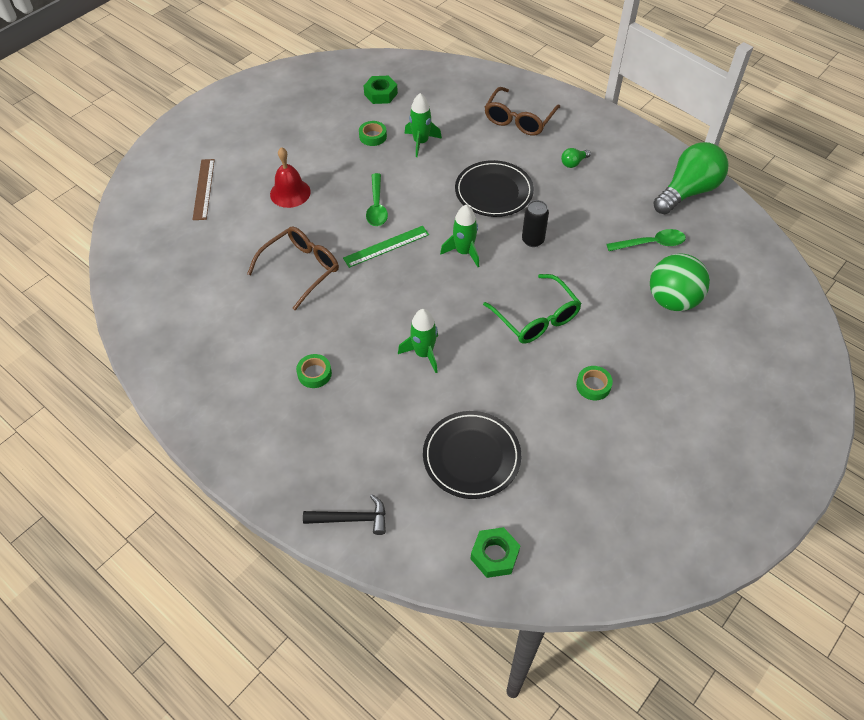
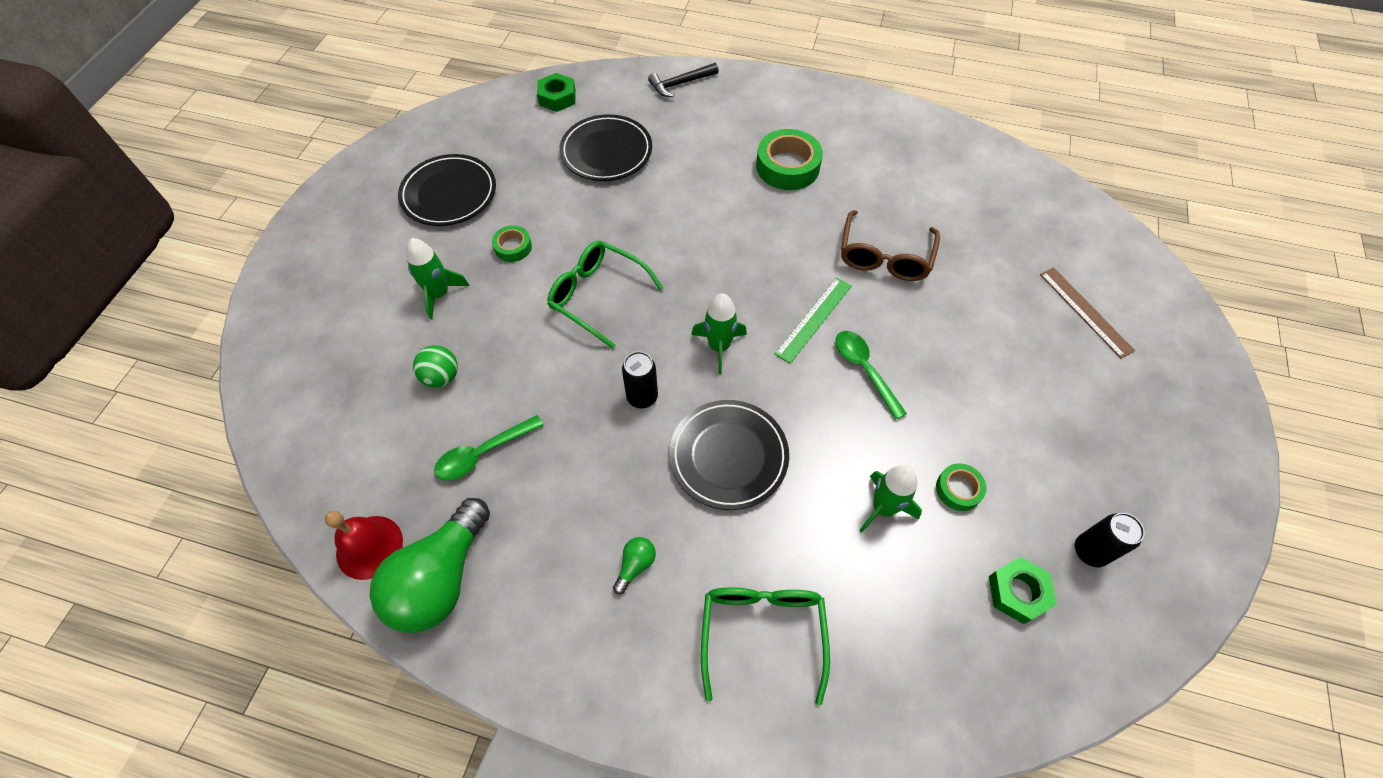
camera: 155 degrees right, 5 degrees up
(290, 193) = (983, 347): red bell -> red bell (369, 547)
(314, 373) = (787, 166): green tape -> green tape, size x1.84
(330, 95) = (1089, 551): none -> black can
(423, 353) = (697, 218): green rocket -> green rocket (439, 294)
(519, 119) = (762, 634): brown glasses -> green glasses
(642, 466) = (449, 194): none -> black plate
(672, 300) = (441, 377): green ball -> green ball, size x0.57

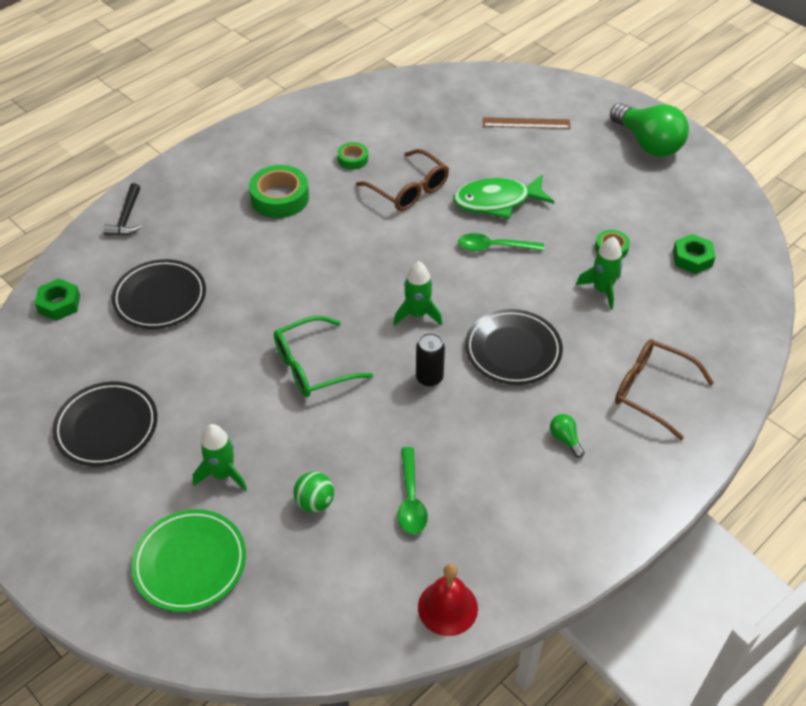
camera: 60 degrees left, 10 degrees down
(338, 320) = (190, 562): none -> green plate
(441, 578) = (505, 565): green light bulb -> green light bulb (647, 143)
(513, 247) = (213, 403): green tape -> green tape (353, 159)
(762, 634) = (652, 391): green glasses -> brown glasses
(814, 319) = (433, 252): green ruler -> none
(935, 341) = (497, 201): none -> green fish
(1089, 551) = (685, 214): black can -> none

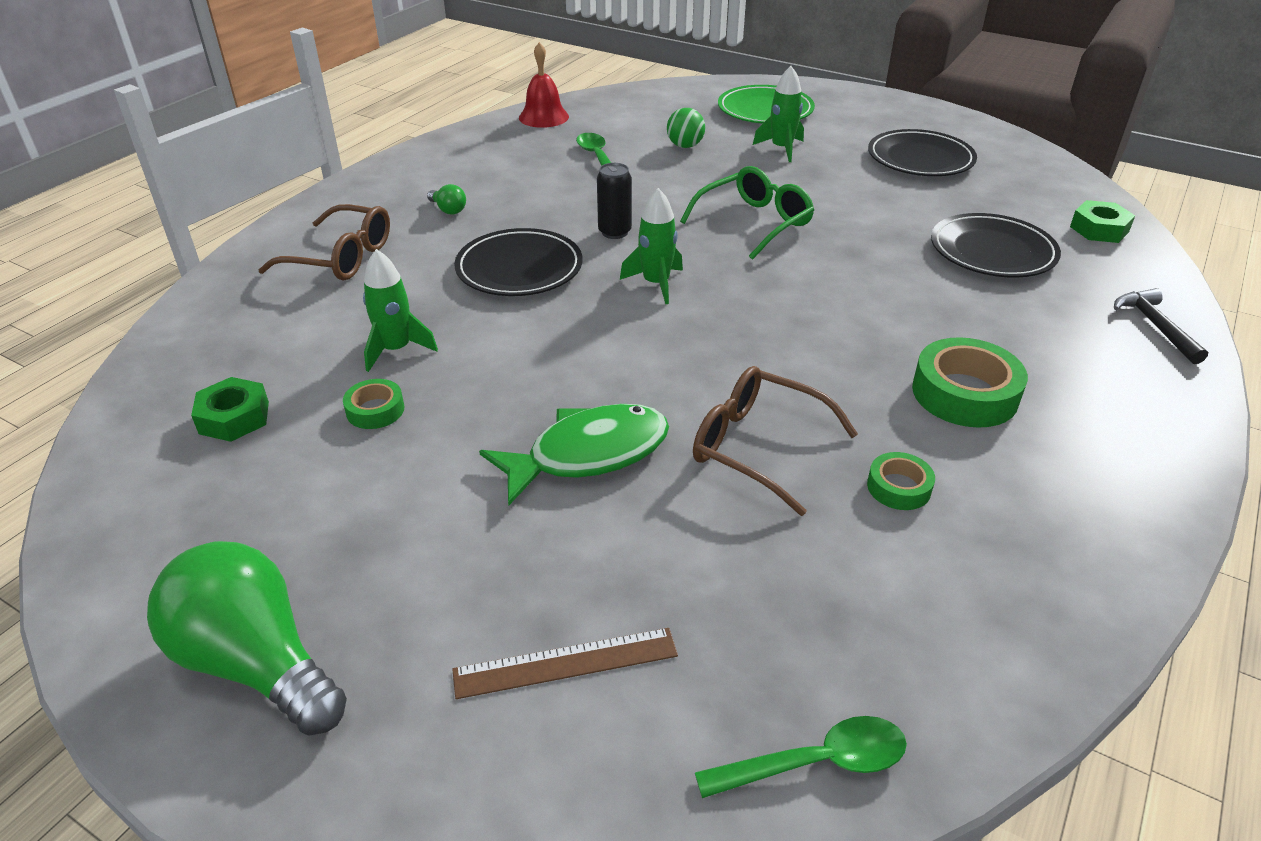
camera: 165 degrees right, 10 degrees down
(494, 247) = (573, 379): green spoon -> green spoon (815, 763)

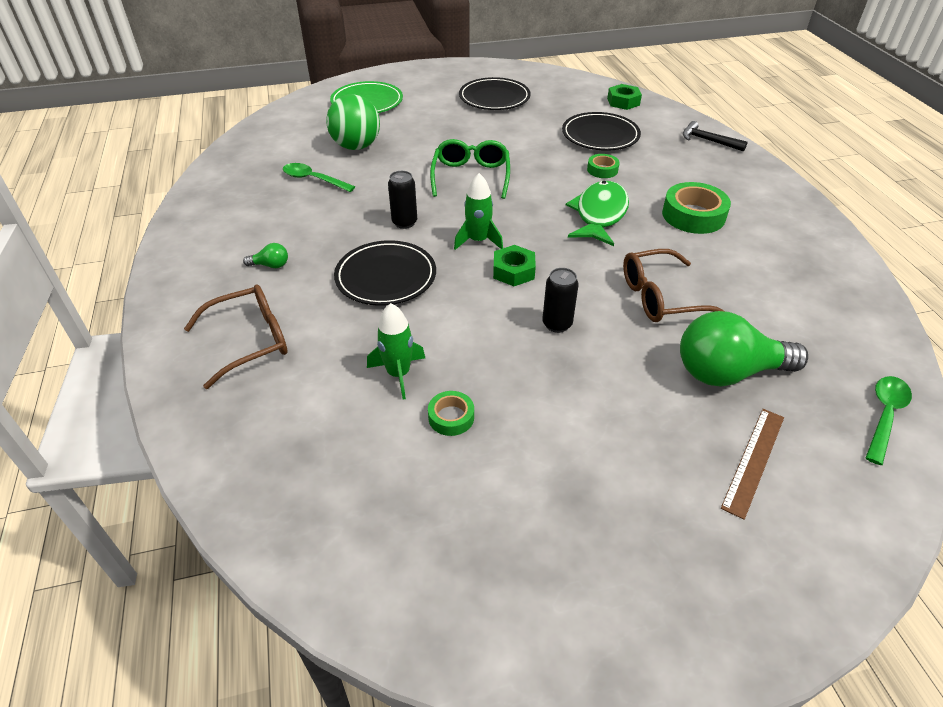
camera: 45 degrees left, 5 degrees up
(234, 417) = (370, 490): green nut -> green nut (513, 271)
(256, 662) = (636, 597): green light bulb -> green light bulb (728, 372)
(543, 117) = (227, 167): red bell -> none
(588, 454) = (599, 356): green fish -> green fish (599, 214)
(599, 400) = (557, 324): none -> black can
(685, 146) = (356, 146): green ball -> green ball, size x1.75
(781, 149) = (415, 123): green rocket -> none
(899, 487) = (736, 276): green tape -> green tape (602, 170)

